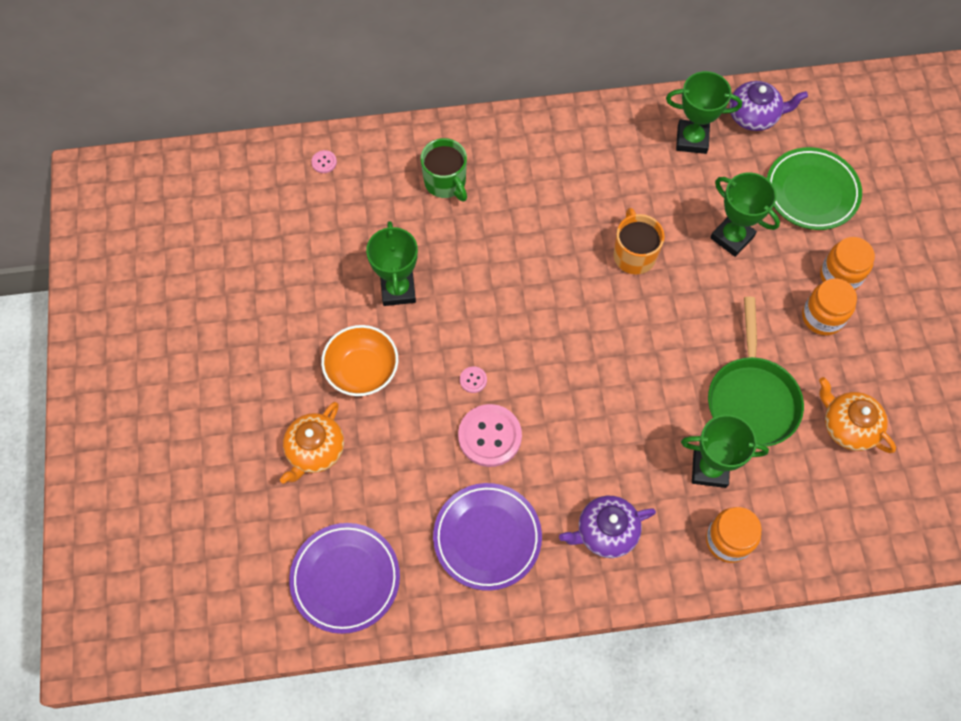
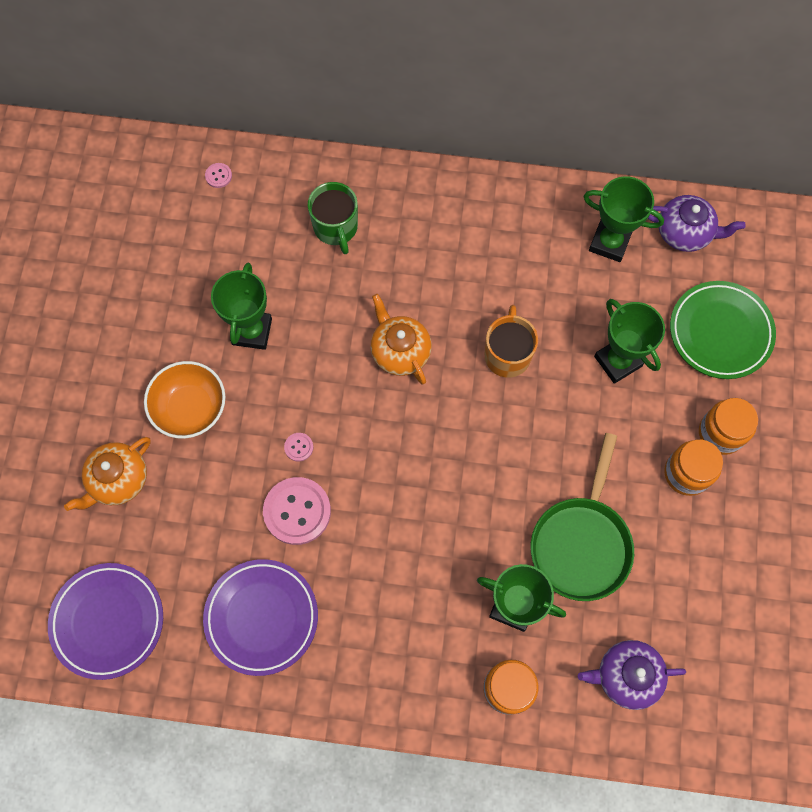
camera: 15 degrees right, 5 degrees up
(605, 532) = (384, 644): purple teapot -> purple teapot (626, 676)
(848, 426) = (675, 600): orange teapot -> orange teapot (400, 351)

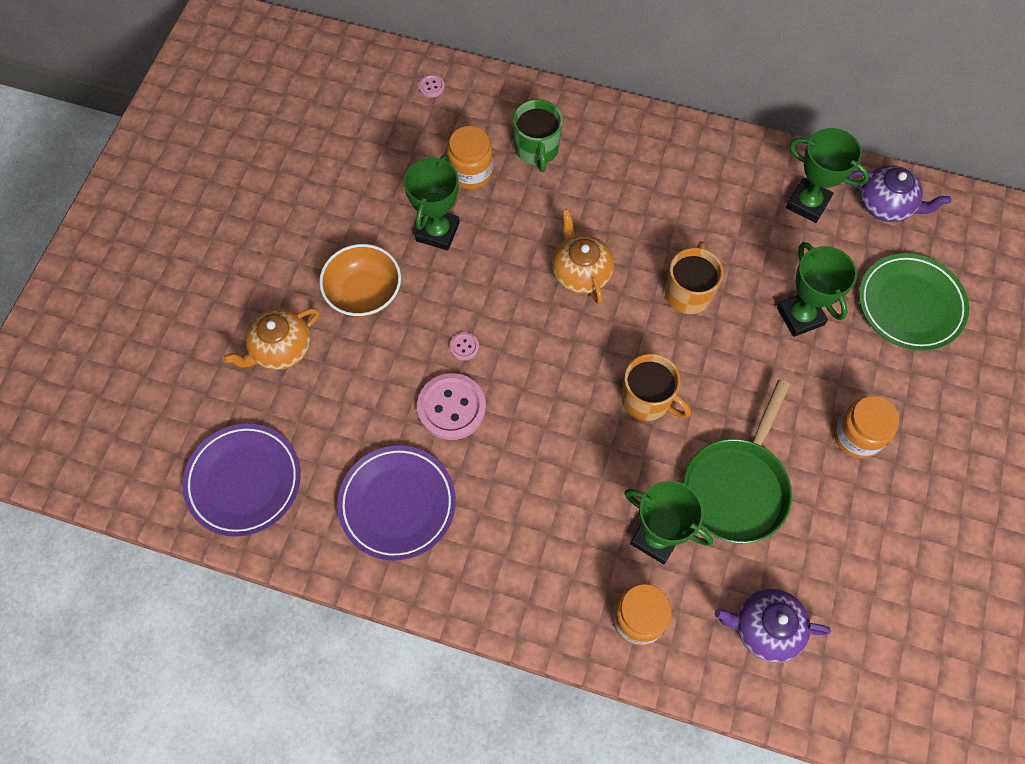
camera: 10 degrees right, 5 degrees down
(484, 471) = (647, 399): none -> orange mug
(720, 433) = (898, 402): orange jar -> orange jar (471, 172)

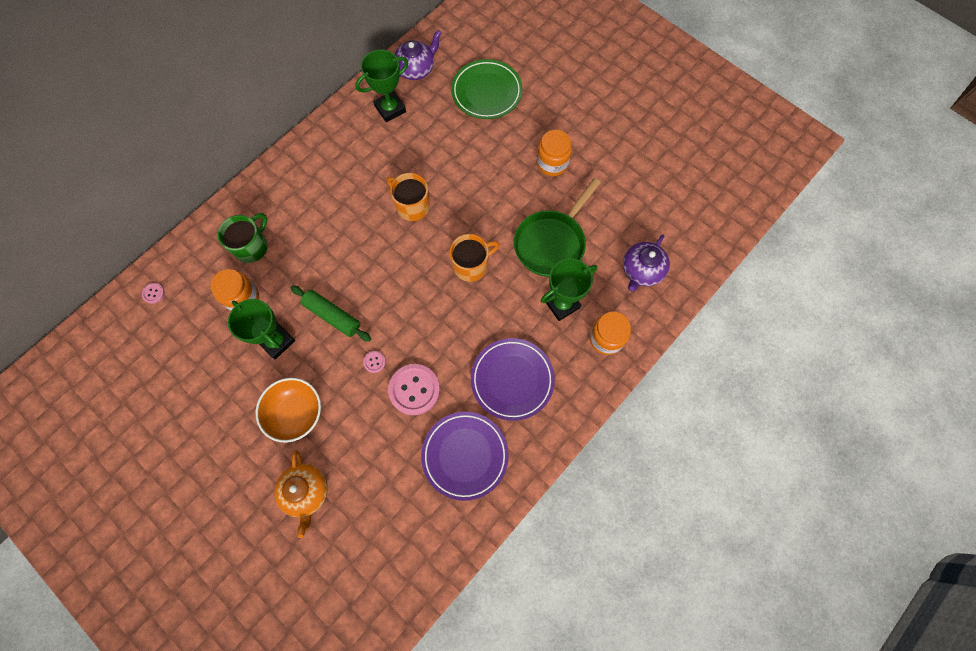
camera: 65 degrees left, 5 degrees up
(244, 481) = (396, 559): purple plate -> purple plate (512, 380)
(497, 274) = (332, 316): none -> green rolling pin
(537, 149) = (252, 246): green mug -> green mug turned 75 degrees counterclockwise
(580, 272) = (362, 263): orange teapot -> none
(737, 487) = (551, 243): green pan -> green pan turned 75 degrees clockwise
(800, 316) = (462, 153): green trophy -> none

